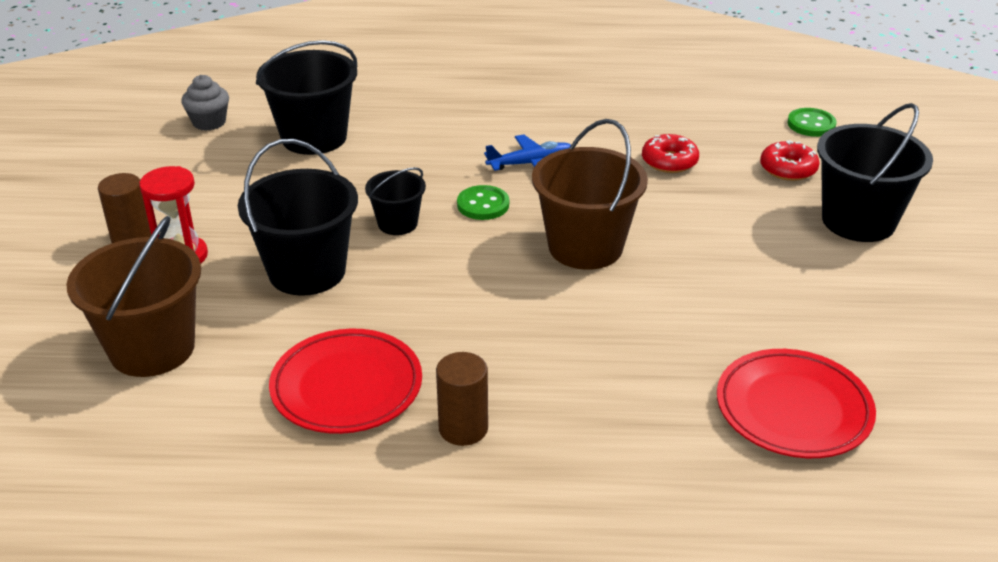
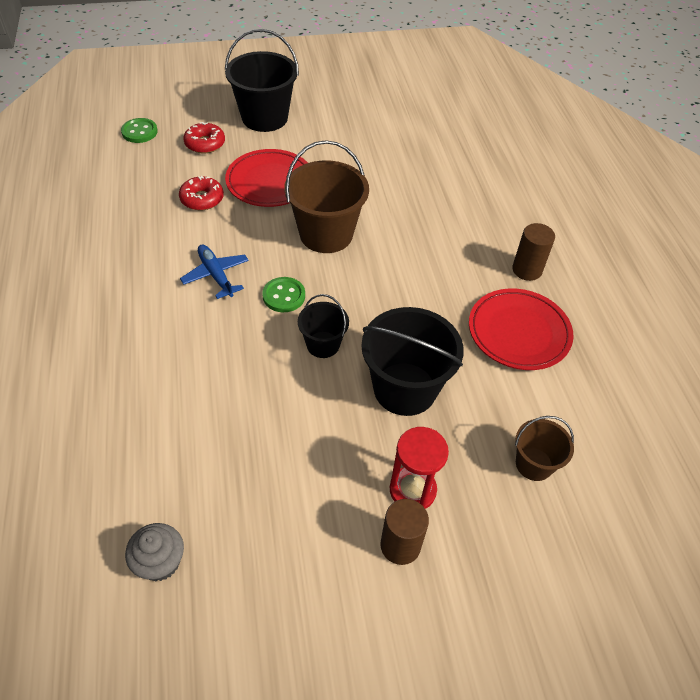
camera: 105 degrees left, 15 degrees up
(152, 349) = (534, 464): brown bucket -> brown bucket, size x0.55
(314, 137) = (186, 444): black bucket -> none
(793, 409) = (450, 147): red plate -> red plate (270, 182)

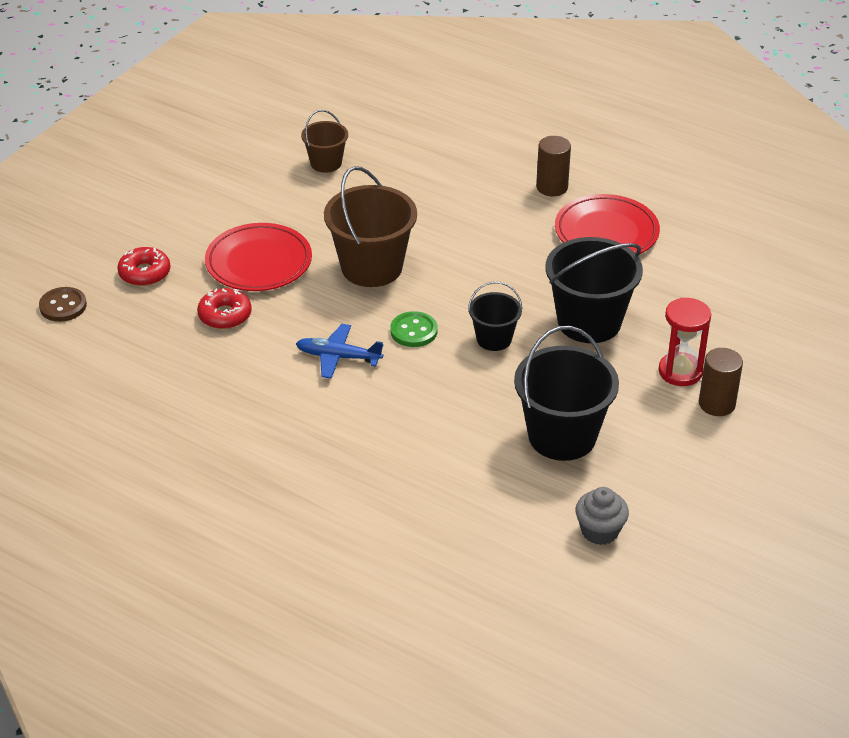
camera: 45 degrees left, 10 degrees down
(139, 132) = (63, 306): green button -> brown button
(264, 118) = (159, 216): black bucket -> black bucket (562, 436)
(534, 464) = (725, 301): brown bucket -> brown bucket (326, 163)

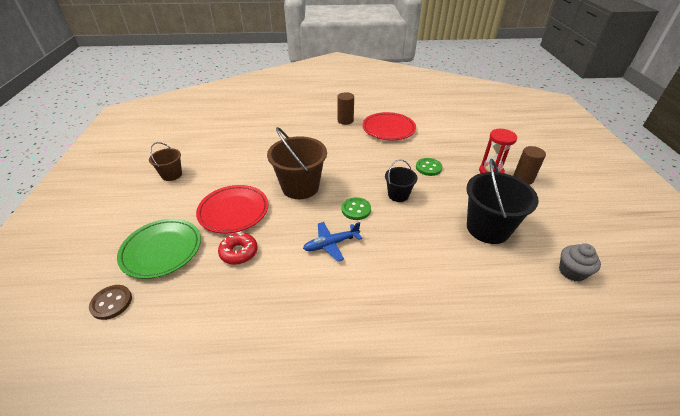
camera: 35 degrees left, 0 degrees up
(144, 273) = (162, 250): red donut -> green plate
(326, 163) = (227, 148): brown bucket -> brown bucket (171, 174)
(589, 322) = (428, 168): black bucket -> green button

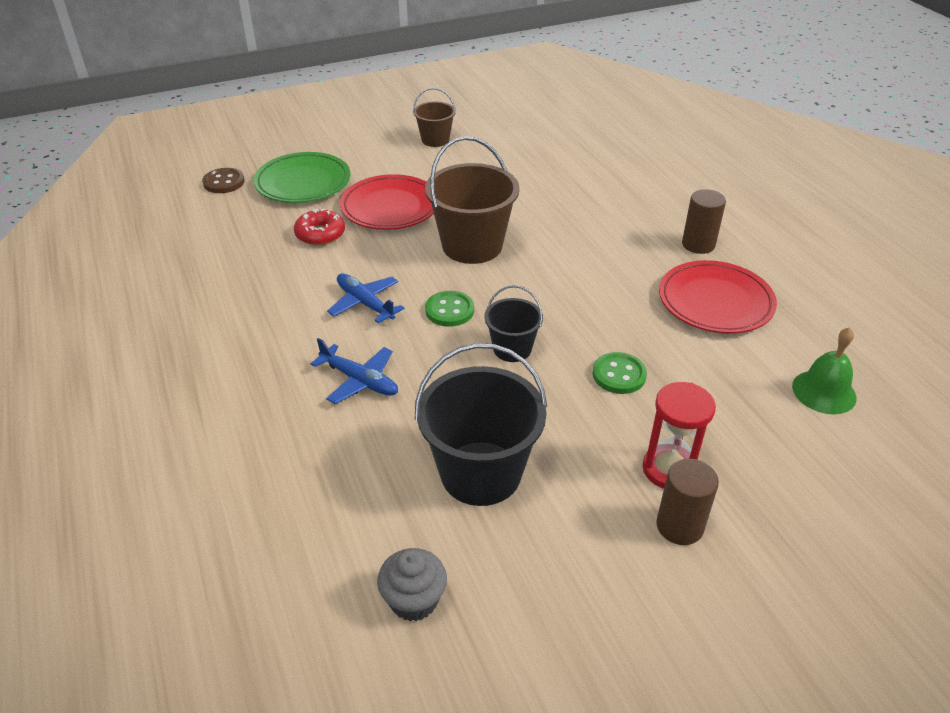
camera: 70 degrees right, 0 degrees up
(404, 261) = (359, 380): none -> blue plane
(453, 124) = (824, 391): none -> green bell

